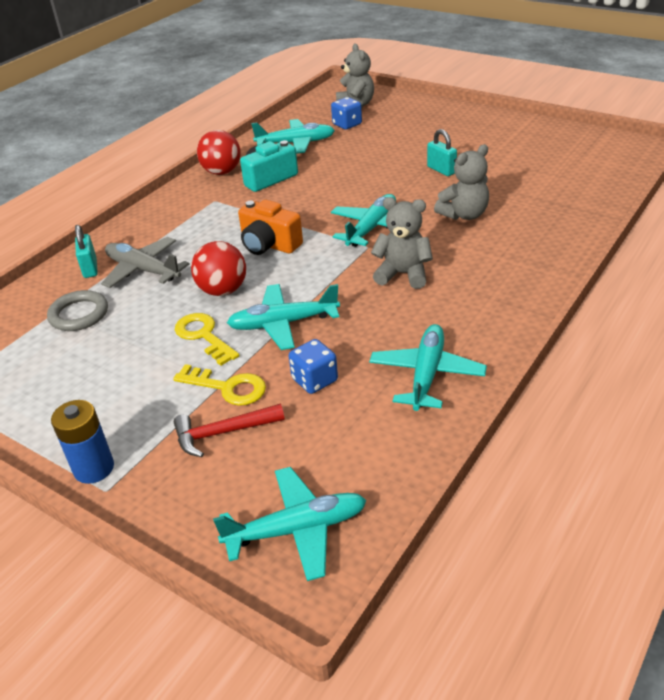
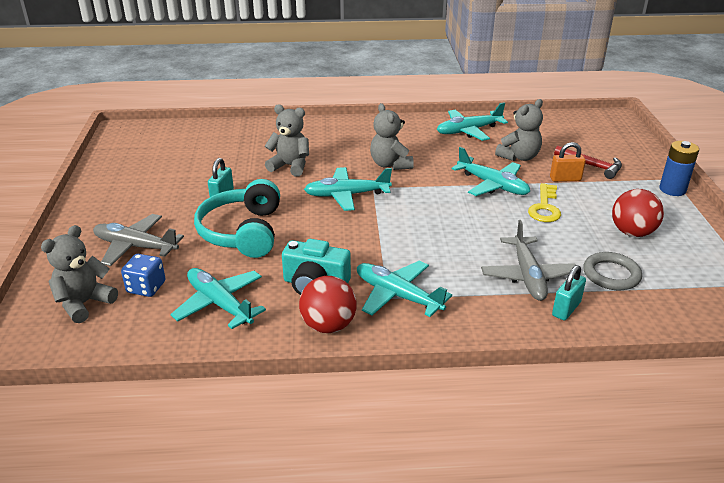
camera: 130 degrees left, 5 degrees down
(223, 290) = (496, 223): red ball -> red ball (632, 232)
(227, 387) = (565, 179): yellow key -> orange padlock
(269, 245) = (419, 230): orange camera -> none
(297, 530) = (600, 128): turquoise plane -> turquoise plane (397, 295)
(314, 380) = (519, 157): blue dice -> grey teddy bear
(372, 167) = (242, 232): none -> turquoise headphones
(403, 127) = (135, 246): none -> grey plane

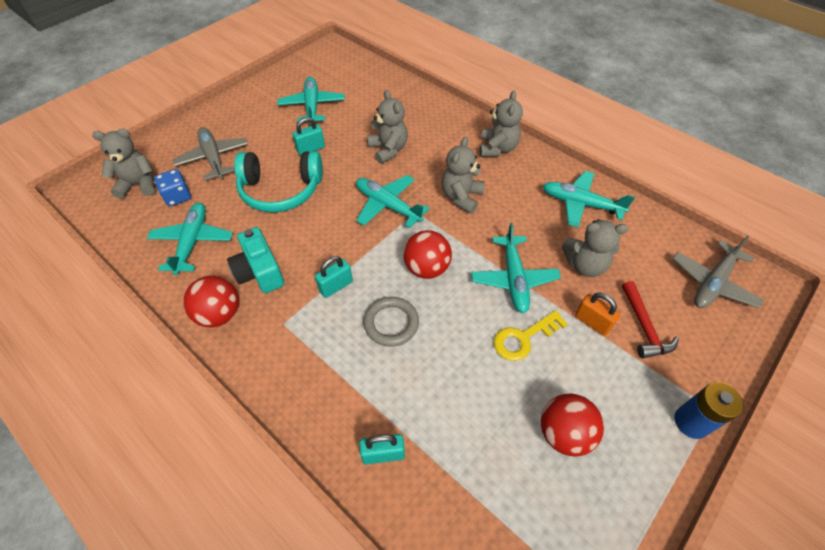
camera: 45 degrees right, 20 degrees up
(242, 232) = (281, 190): turquoise headphones -> turquoise headphones turned 135 degrees counterclockwise
(370, 129) = (497, 148): none -> grey teddy bear
(388, 256) = (336, 286): none -> turquoise padlock
(397, 295) = (291, 327): turquoise plane -> turquoise plane (312, 106)
(433, 211) = (427, 268): none -> red ball
(527, 276) = (403, 394): grey plane -> grey plane (712, 282)
(611, 274) = (472, 458): grey ring -> grey ring (391, 323)

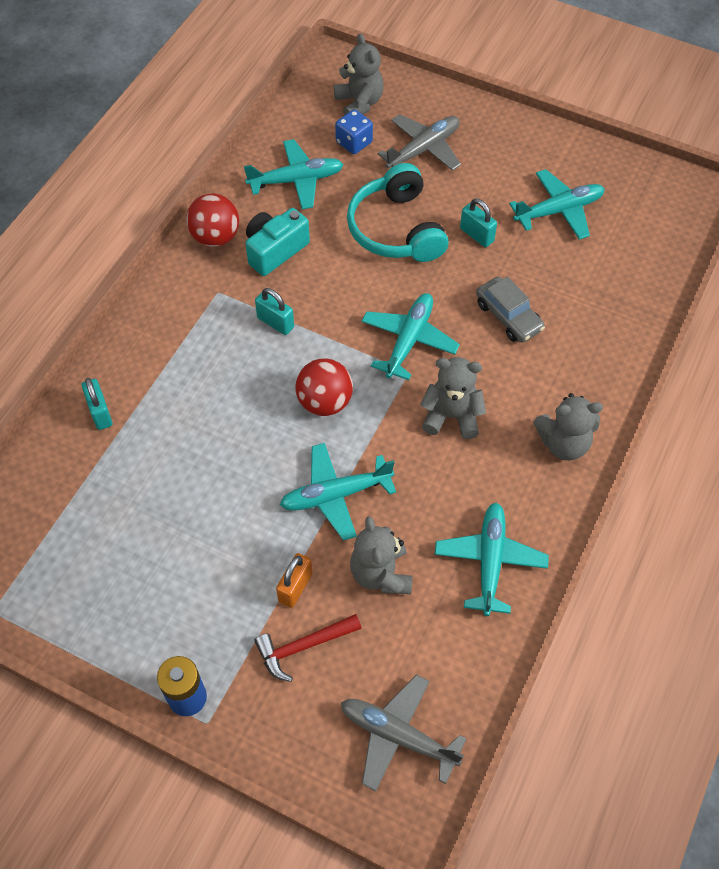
camera: 75 degrees right, 5 degrees up
(388, 149) = (508, 316): grey teddy bear -> grey car
(391, 323) = (242, 385): grey ring -> none
(524, 338) = (255, 516): yellow key -> none
(564, 433) = (150, 567): red ball -> none

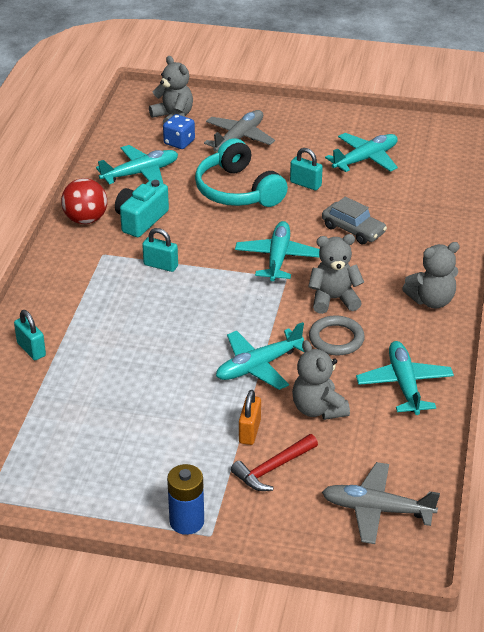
camera: 15 degrees left, 20 degrees down
(324, 402) = (224, 309): red ball -> none
(435, 475) = (336, 339): none -> grey ring

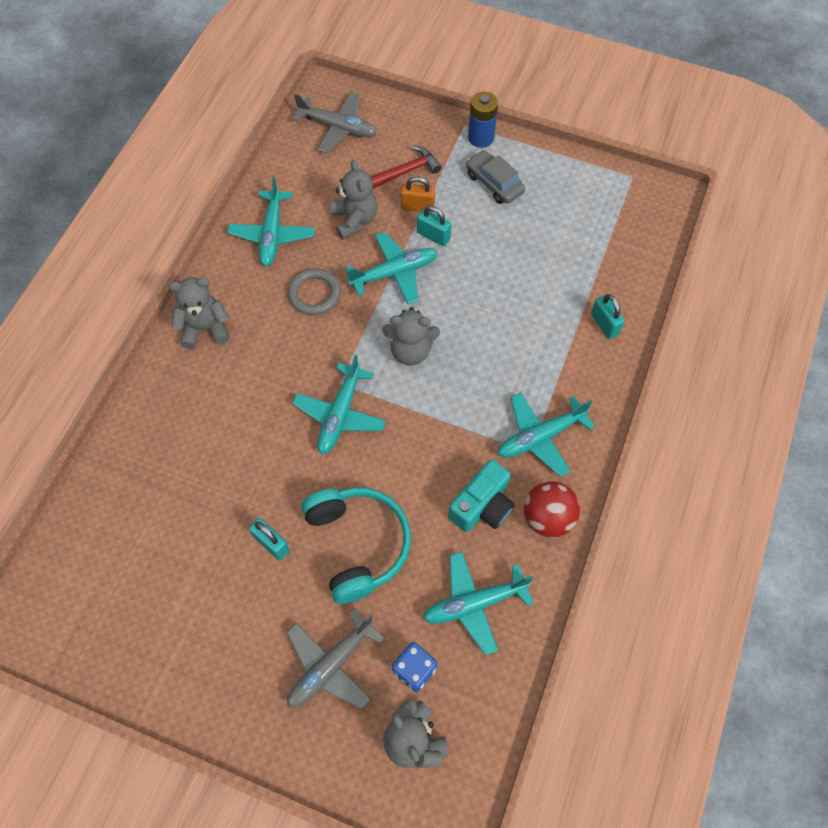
camera: 170 degrees left, 25 degrees up
(160, 265) = (468, 423): turquoise padlock -> turquoise padlock (433, 236)
(249, 431) = (417, 207): orange padlock -> orange padlock turned 75 degrees clockwise
(333, 299) = (300, 345): grey teddy bear -> grey teddy bear (410, 350)
(353, 230) = (244, 448): grey car -> grey car (494, 183)
(365, 159) = (179, 585): turquoise plane -> turquoise plane (540, 437)

